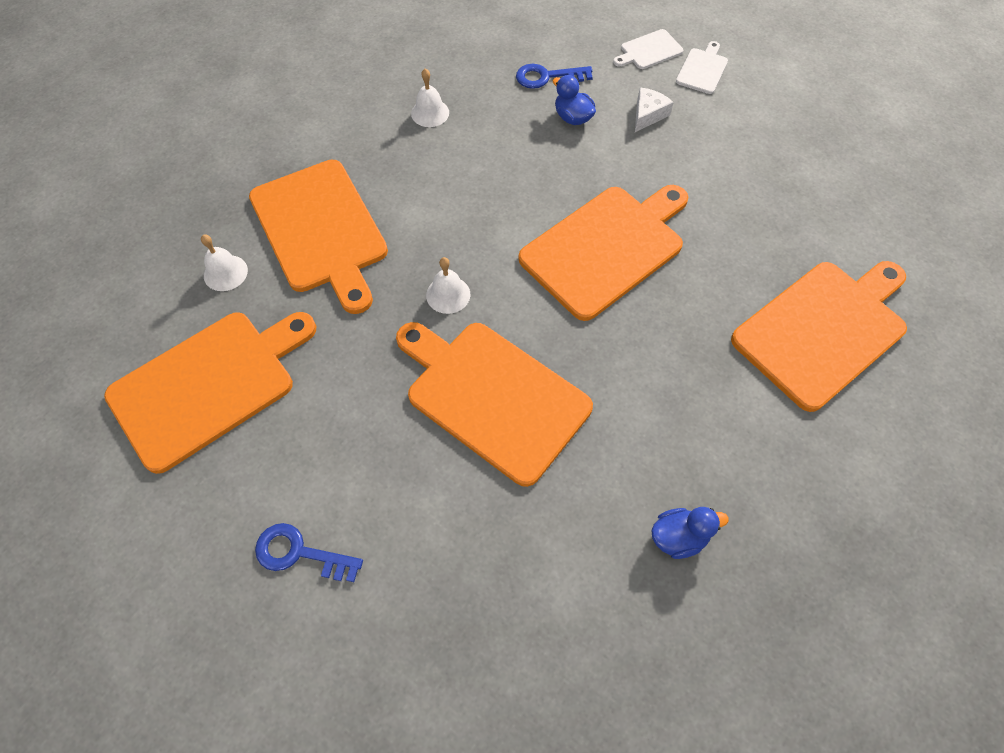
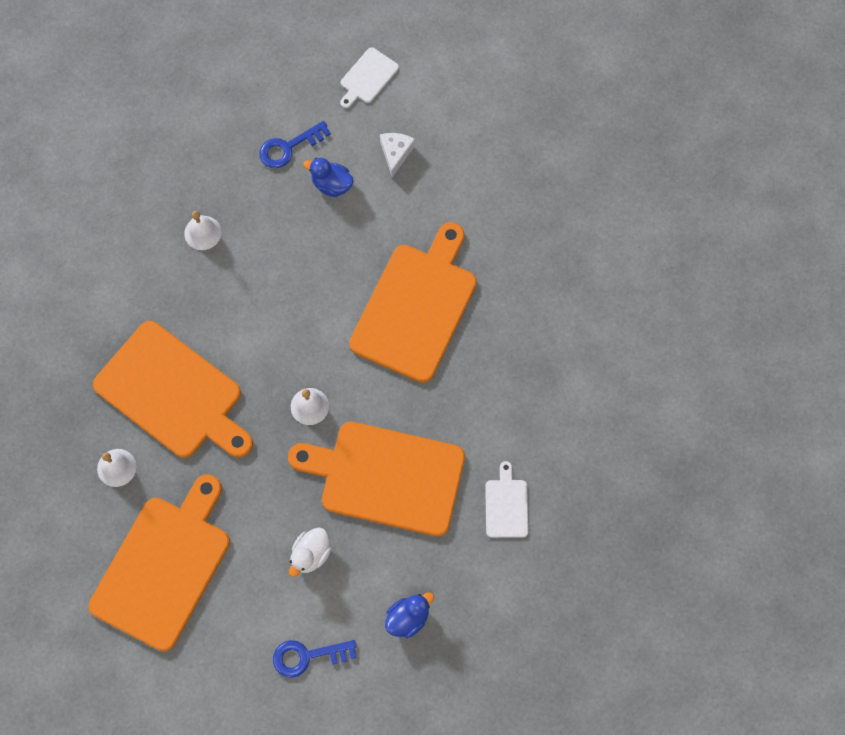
camera: 25 degrees left, 10 degrees up
(367, 441) = (311, 554): none -> white duck
(678, 537) = (563, 523): blue duck -> blue duck (408, 617)
(702, 69) = (424, 80): white cutting board -> white cutting board (506, 505)
(823, 330) = (610, 309): orange cutting board -> none

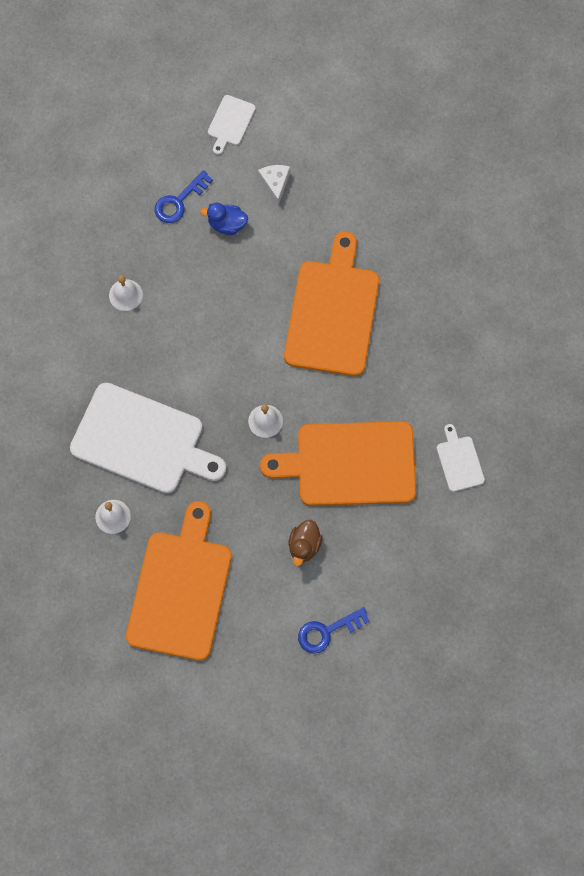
camera: 15 degrees left, 0 degrees up
(172, 393) = (142, 440): orange cutting board -> white cutting board
(311, 554) = (304, 546): white duck -> brown duck
(408, 617) = (403, 576): blue duck -> none

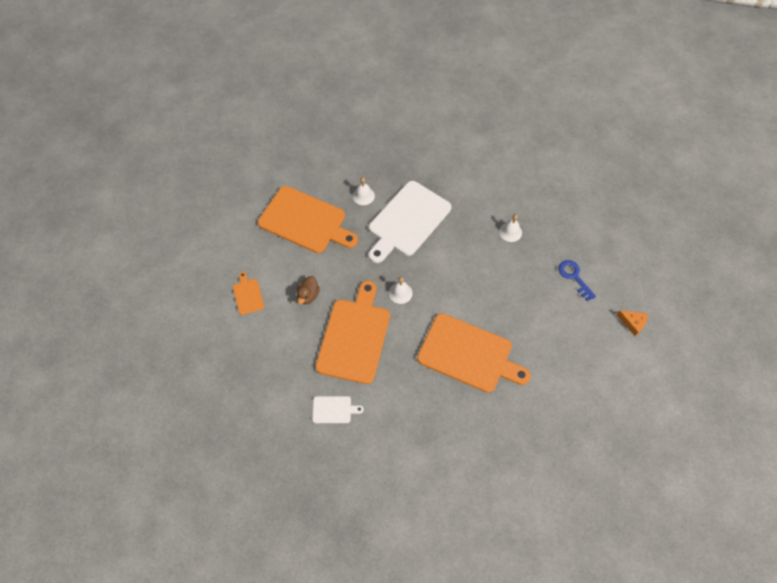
camera: 105 degrees right, 10 degrees down
(227, 224) = (551, 302): blue duck -> none
(230, 122) = (632, 323): white cutting board -> orange cheese
(275, 183) = (578, 341): white cheese -> none
(304, 546) = (308, 295): brown duck -> brown duck turned 105 degrees counterclockwise
(327, 631) = (248, 295): blue key -> orange cutting board

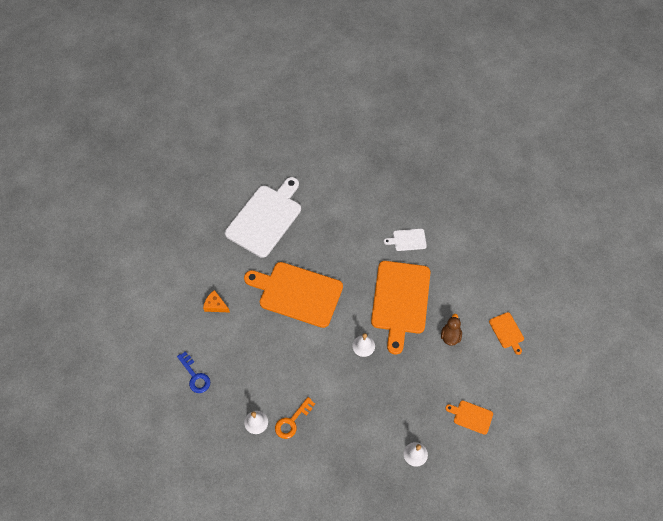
camera: 175 degrees right, 0 degrees up
(305, 221) = (471, 416): orange cutting board -> orange cutting board, size x0.44
(407, 221) = (364, 426): white cutting board -> white cutting board (265, 218)
(476, 230) = (292, 421): none -> orange key
(632, 323) = (146, 334): orange cheese -> orange cheese (215, 305)

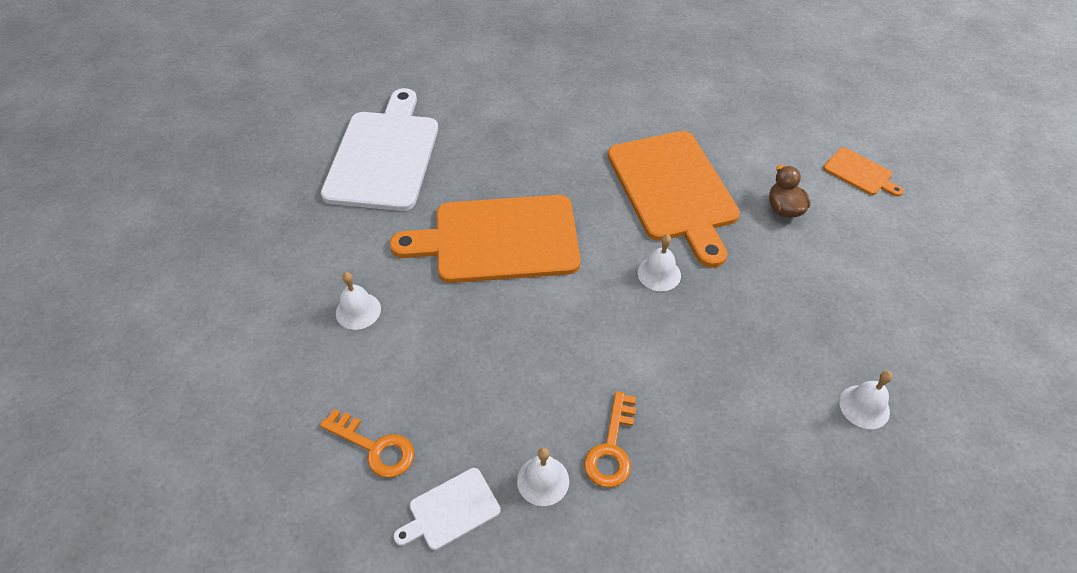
camera: 25 degrees left, 10 degrees down
(195, 376) = (374, 447): blue key -> orange key
(215, 305) = (358, 311): orange cheese -> white bell
(407, 240) = (629, 111): white cutting board -> white cutting board (451, 510)
(471, 416) = (904, 308): orange cutting board -> none

